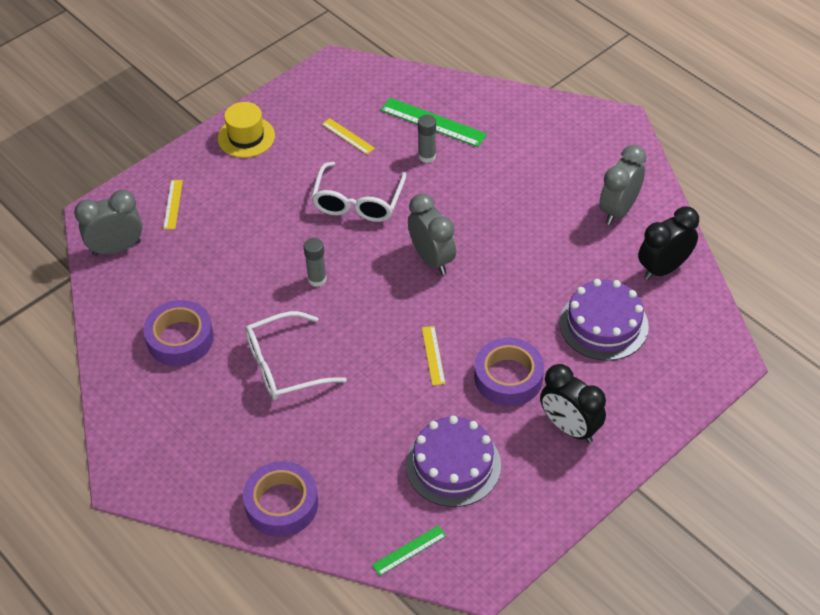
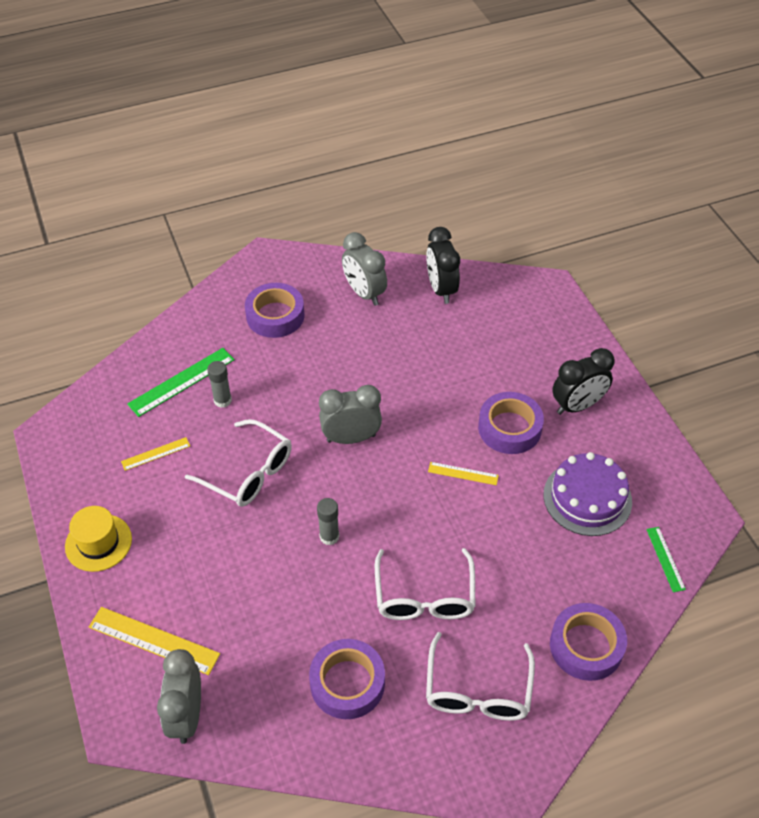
camera: 70 degrees left, 0 degrees up
(173, 204) = (154, 640): yellow ruler -> yellow ruler, size x1.76
(205, 432) = (478, 691): none -> white glasses
(548, 155) = (275, 316): none -> purple tape
(603, 324) = (481, 346): purple cake -> none

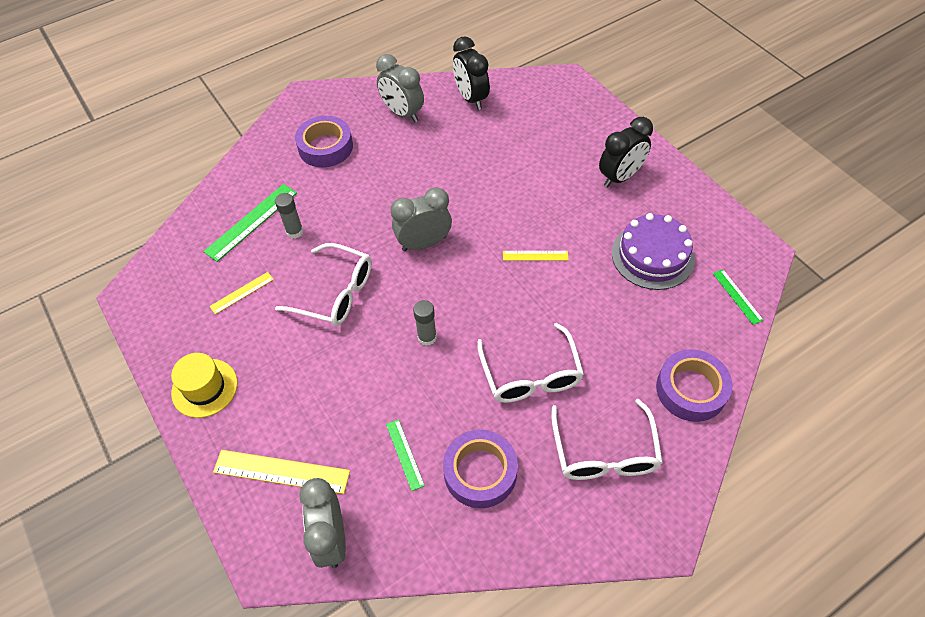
camera: 10 degrees left, 5 degrees up
(277, 649) = (404, 454): none -> green ruler
(509, 428) = (566, 207): purple tape -> none

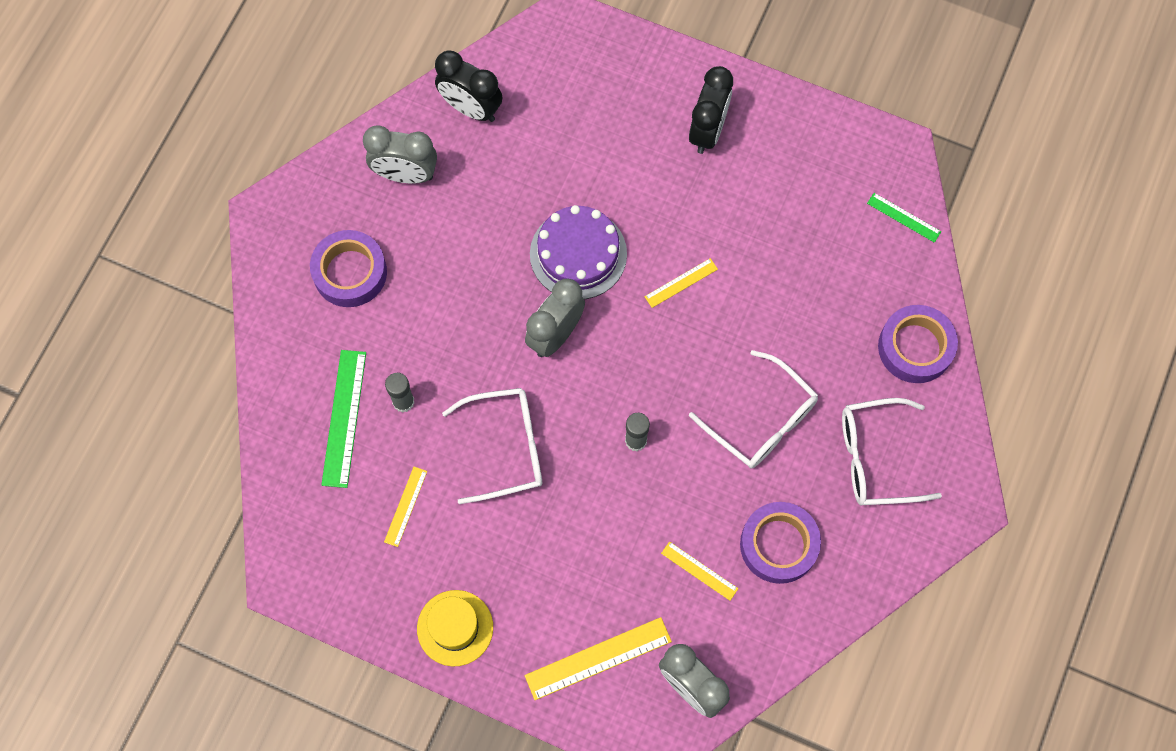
camera: 35 degrees left, 15 degrees up
(404, 454) = (699, 571): green ruler -> yellow ruler
(604, 453) = (875, 458): white glasses -> white glasses turned 120 degrees clockwise
(652, 256) = (798, 215): purple cake -> purple cake (578, 254)

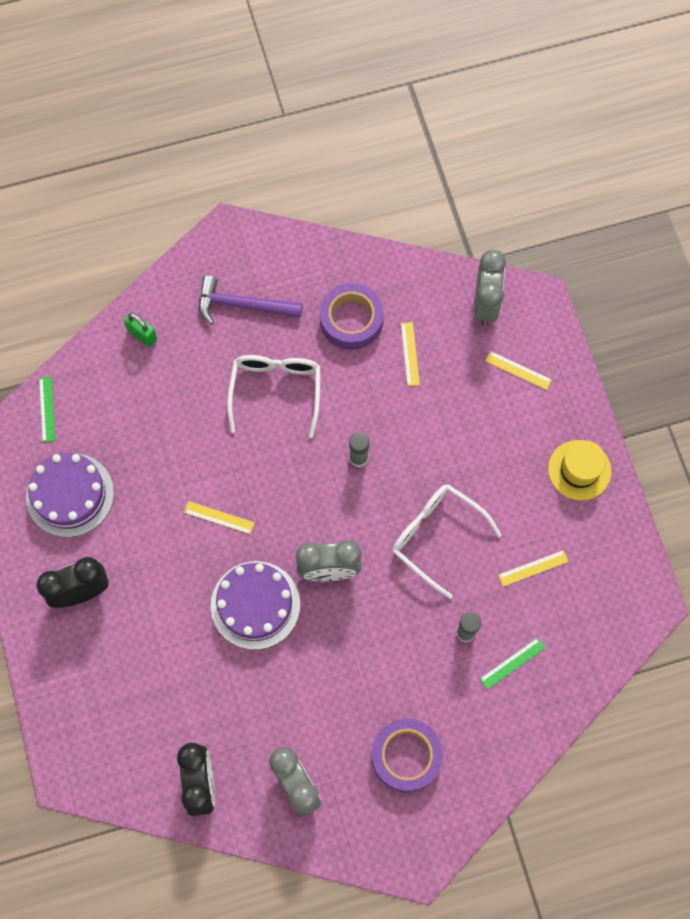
camera: 130 degrees left, 0 degrees up
(344, 418) = (512, 663): green ruler -> green ruler, size x0.57
(598, 658) = (518, 370): yellow ruler -> yellow ruler, size x0.57
(804, 181) = (70, 495): none -> purple cake
(875, 458) = (243, 305): white glasses -> purple hammer
(915, 347) = (142, 335): purple tape -> green padlock

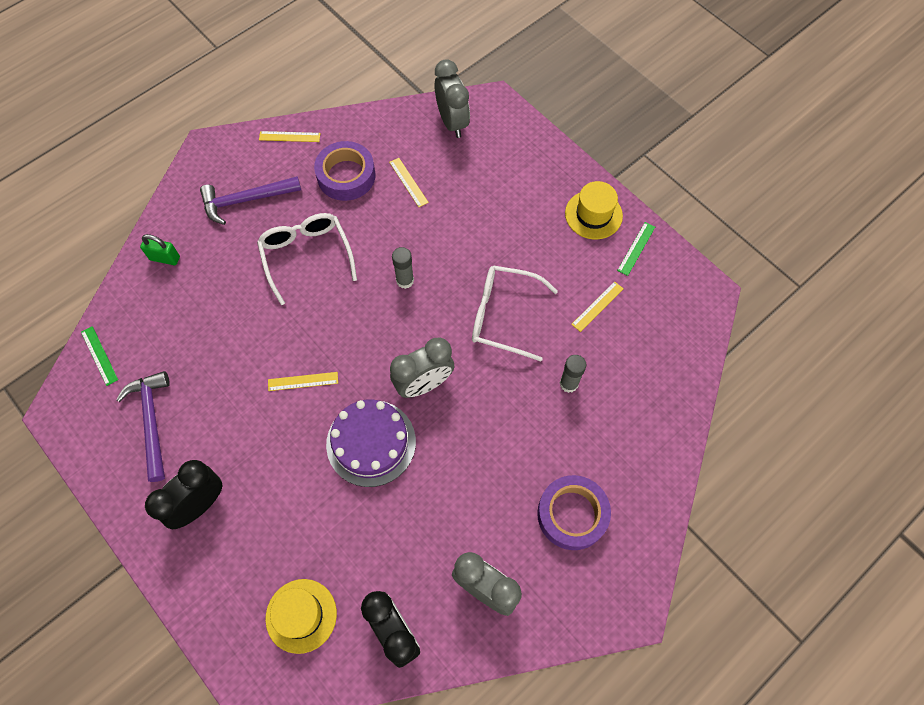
camera: 25 degrees left, 5 degrees down
(70, 495) = (152, 421): purple cake -> purple hammer
(128, 732) = (301, 615): none -> yellow hat
(512, 663) = (621, 391): green ruler -> green ruler (636, 248)
(518, 370) = (504, 160): yellow ruler -> yellow ruler (289, 137)

